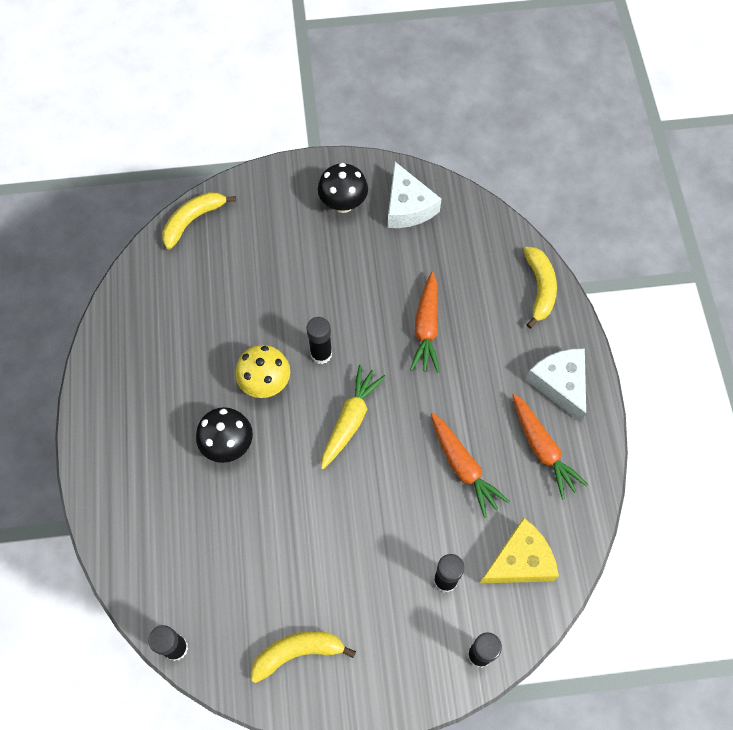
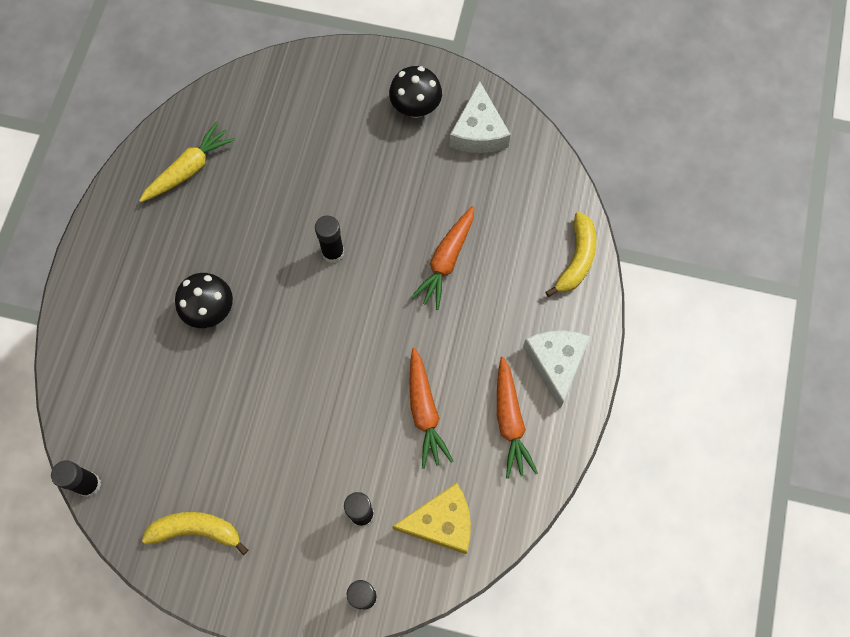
camera: 20 degrees right, 5 degrees up
(193, 220) = (263, 78): yellow banana -> none
(265, 383) = (268, 263): yellow mushroom -> none
(350, 420) = (335, 327): yellow carrot -> yellow carrot (189, 169)

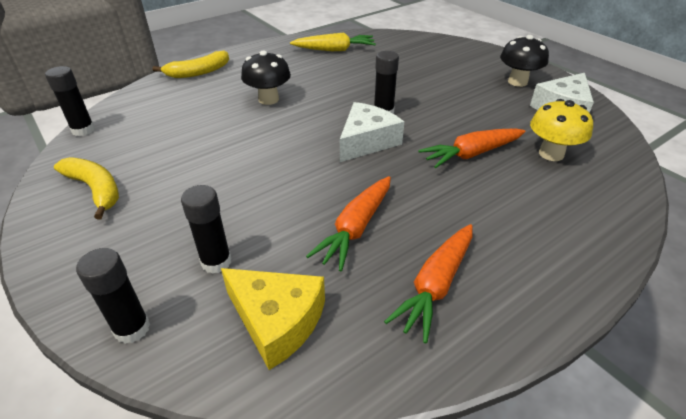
camera: 40 degrees right, 30 degrees down
(504, 215) = (551, 154): none -> yellow mushroom
(556, 363) = (530, 270): white cheese -> white cheese (367, 141)
(576, 259) = (611, 210): yellow banana -> yellow banana (198, 72)

